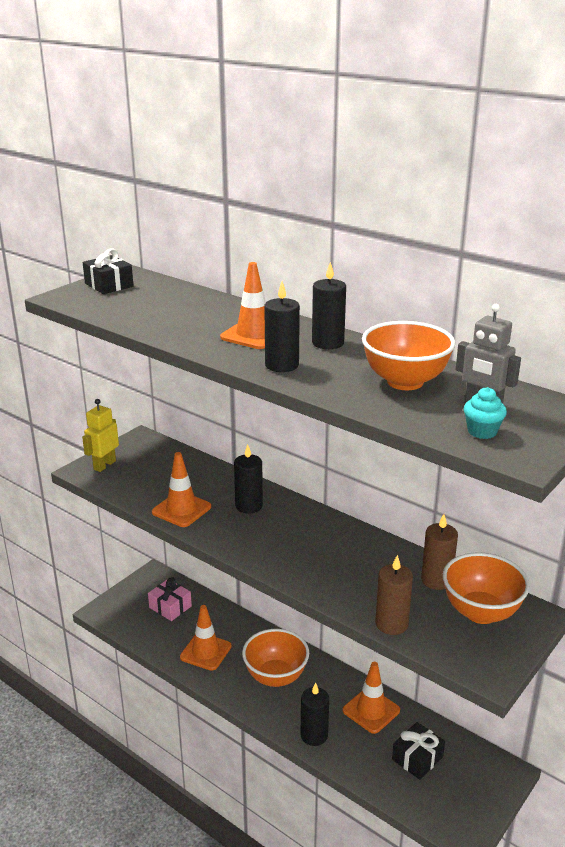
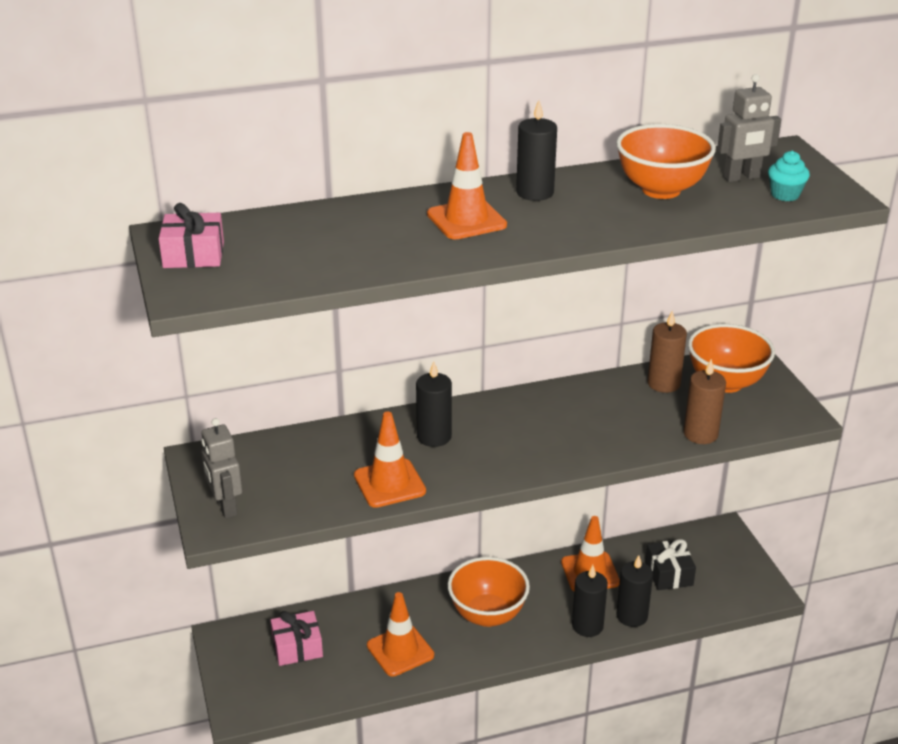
camera: 55 degrees left, 5 degrees up
(104, 465) = (225, 507): yellow robot -> grey robot
(109, 285) = (193, 255): black gift -> pink gift
(282, 365) = (558, 230): black candle -> black candle (632, 616)

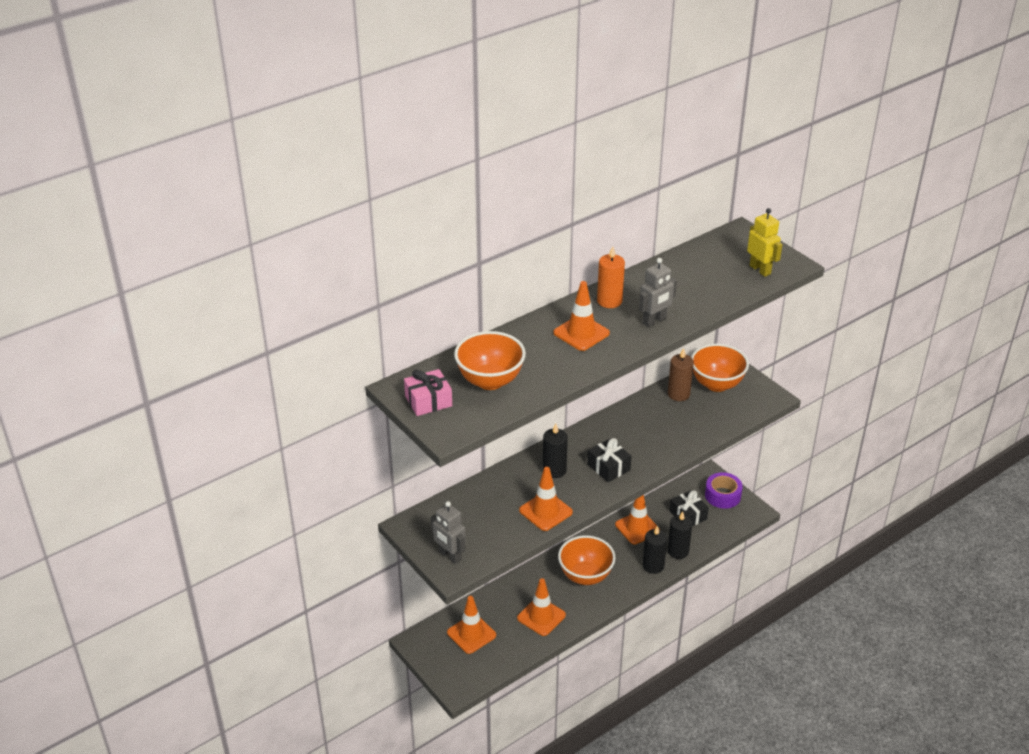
camera: 20 degrees left, 5 degrees up
(297, 647) = (471, 634): pink gift -> orange traffic cone
(511, 449) = (608, 467): none -> black gift
(535, 193) = (609, 301): black candle -> orange candle
(661, 190) = (685, 282): orange bowl -> orange bowl (490, 381)
(700, 434) = (719, 426): brown candle -> none
(730, 561) = (722, 495): none -> purple tape
(741, 177) = (727, 261): grey robot -> grey robot (654, 321)
(785, 195) = (760, 270): turquoise cupcake -> yellow robot

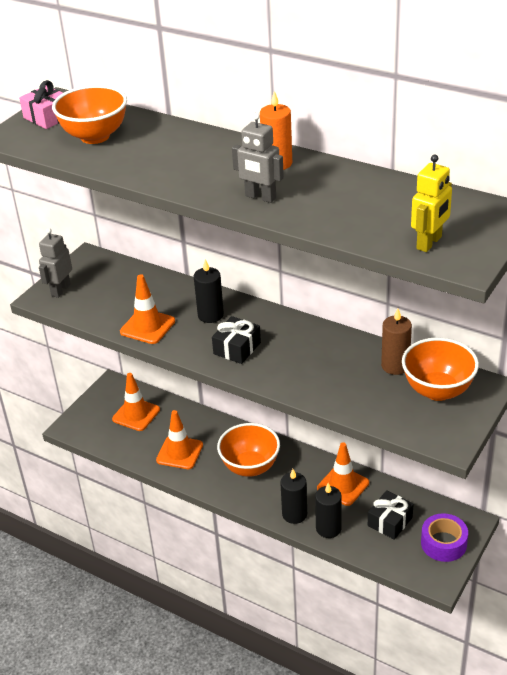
camera: 70 degrees right, 0 degrees up
(581, 333) = (206, 162): orange traffic cone -> none

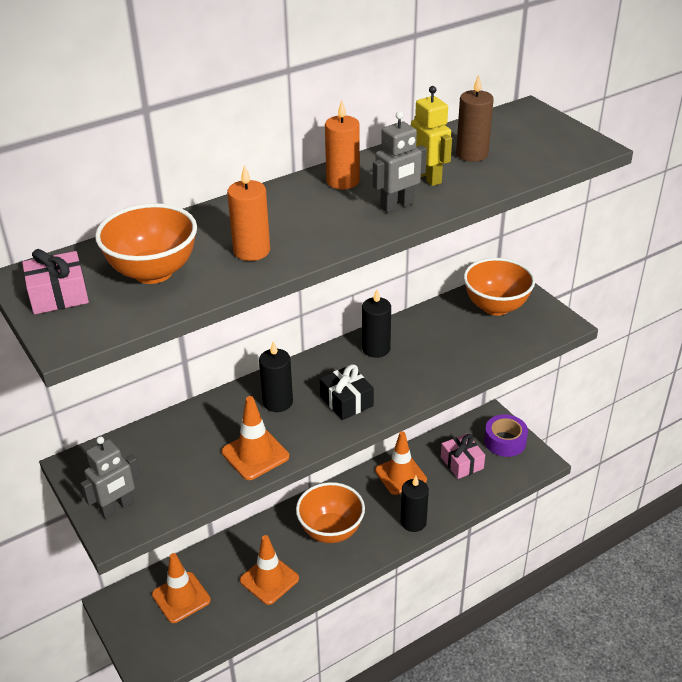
camera: 65 degrees left, 0 degrees up
(60, 290) = (117, 508): grey robot -> grey robot turned 90 degrees counterclockwise
(147, 160) = (251, 251): none -> orange candle
(328, 528) = (445, 505): black candle -> black candle (376, 349)
(390, 521) = (462, 463): black gift -> pink gift
(395, 366) = (448, 317): brown candle -> brown candle (472, 154)
(429, 243) = (548, 151): yellow robot -> yellow robot (428, 178)

